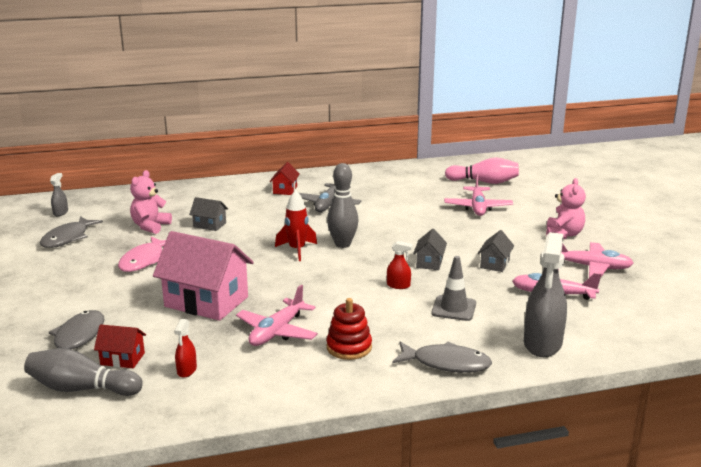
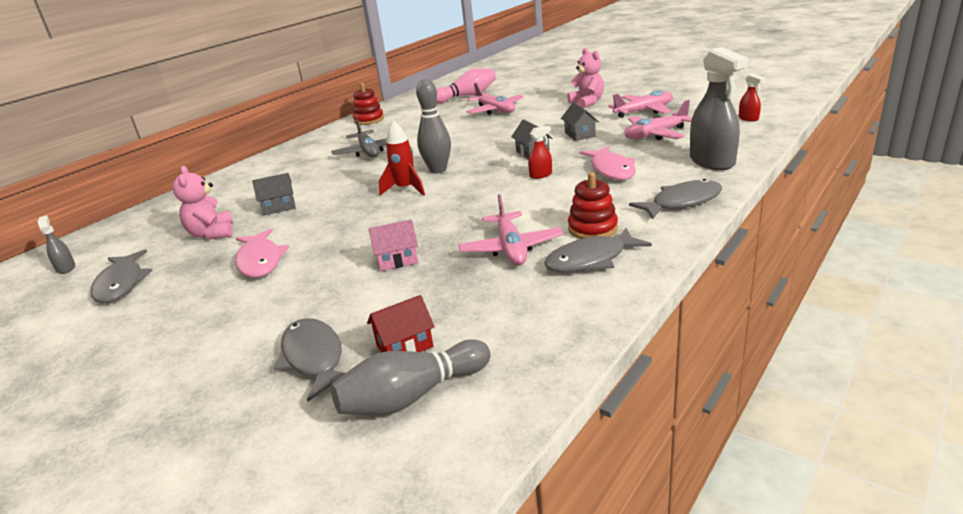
camera: 35 degrees left, 5 degrees up
(186, 370) = (491, 318): red spray bottle -> red spray bottle (748, 118)
(206, 302) = (397, 260): pink house -> pink house, size x0.48
(285, 190) = (306, 157): red house -> none
(305, 368) = (591, 260): none -> grey fish
(376, 174) = (369, 120): none -> red stacking toy
(454, 308) = (611, 170): grey traffic cone -> pink fish

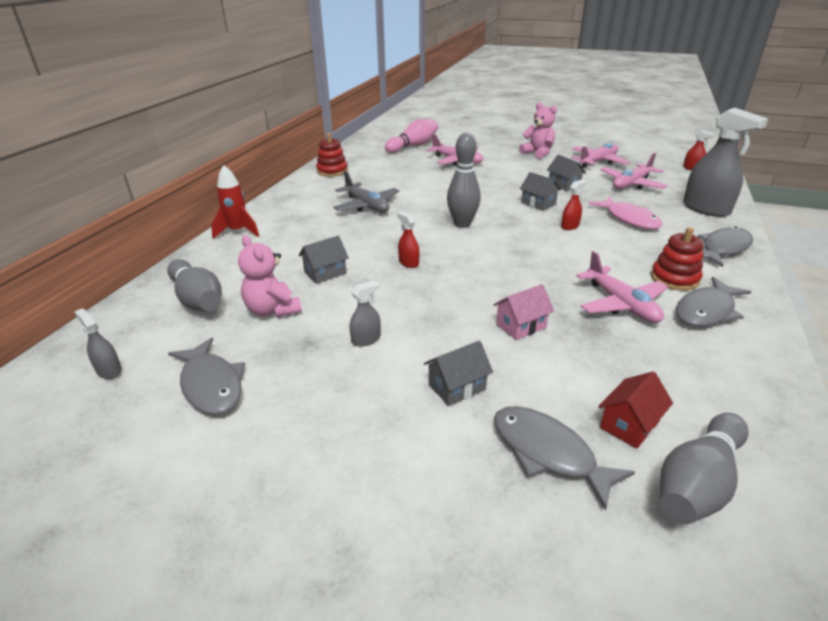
camera: 20 degrees left, 5 degrees up
(166, 222) = (198, 299): none -> grey bowling pin
(260, 261) = (366, 339): pink fish -> grey spray bottle
(294, 303) = (457, 387): none -> grey house
(355, 202) = (408, 263): none -> red spray bottle
(405, 189) = (449, 246): red rocket -> red rocket (238, 231)

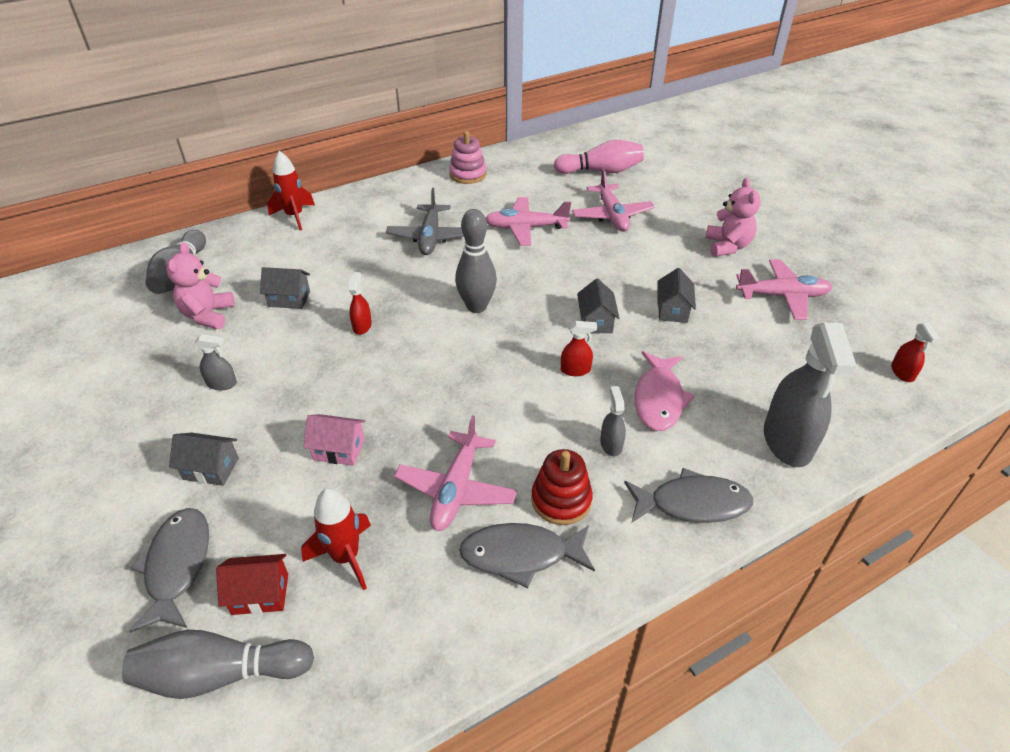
camera: 40 degrees right, 10 degrees up
(109, 370) = (67, 308): grey spray bottle -> grey spray bottle (611, 444)
(211, 385) = (94, 358): grey fish -> none
(332, 171) = (468, 174): red stacking toy -> pink stacking toy
(631, 184) = (761, 352): pink plane -> pink plane (525, 228)
(634, 371) = (345, 557): none -> red rocket

